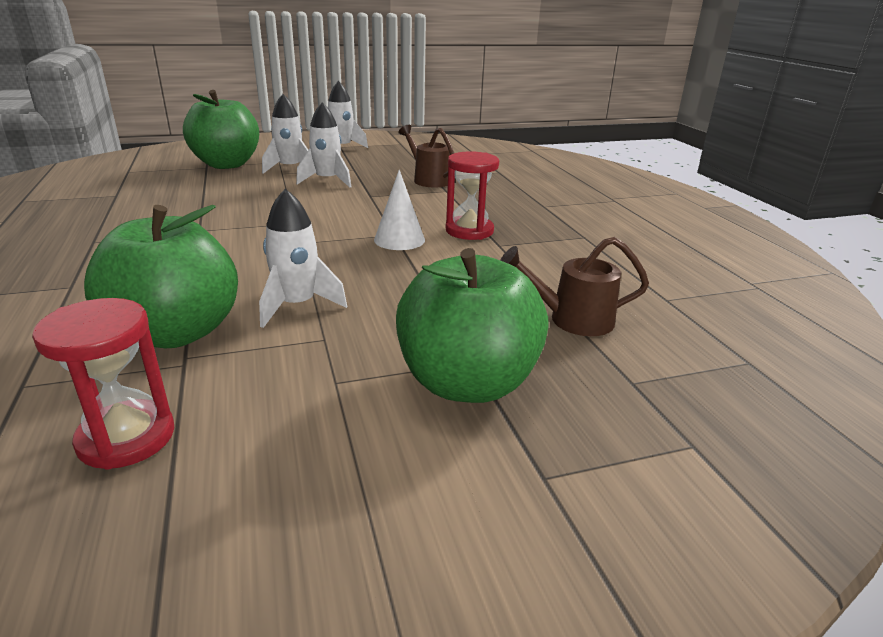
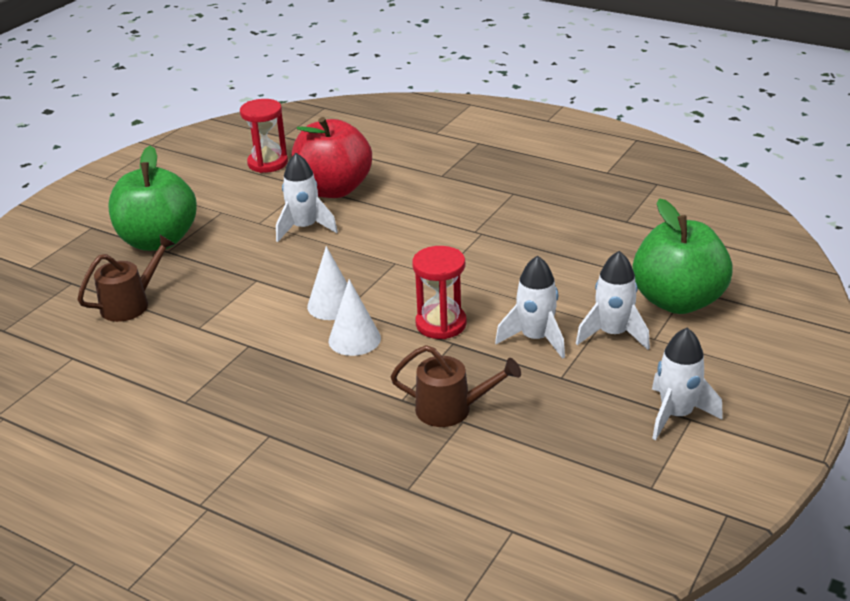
camera: 140 degrees right, 5 degrees up
(176, 332) = (334, 189): green apple -> red apple
(422, 218) = (354, 339): none -> white cone
(469, 231) = (293, 348): red hourglass -> red hourglass (441, 324)

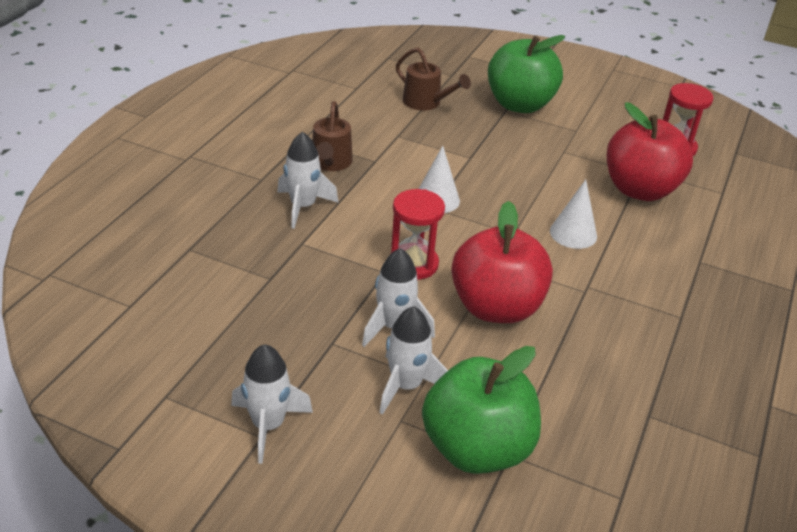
camera: 80 degrees right, 5 degrees up
(304, 228) = (561, 177): white rocket -> white rocket (303, 207)
(354, 339) = (386, 214): white cone -> white cone (573, 233)
(452, 409) = (286, 272): brown watering can -> brown watering can (330, 163)
(505, 280) = (496, 307): none -> red apple

